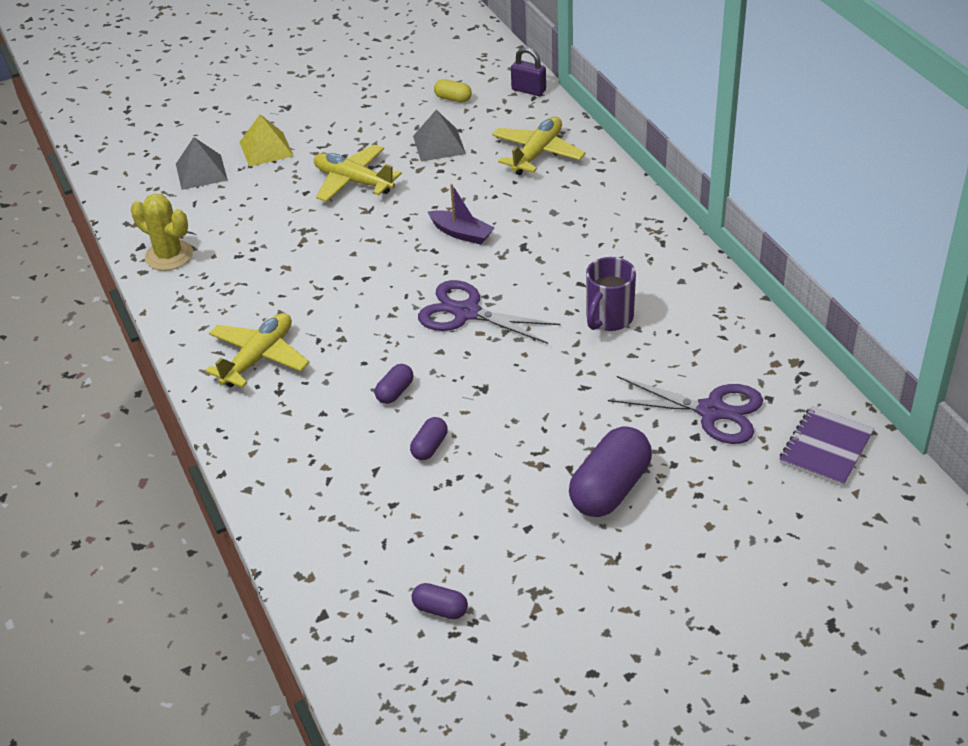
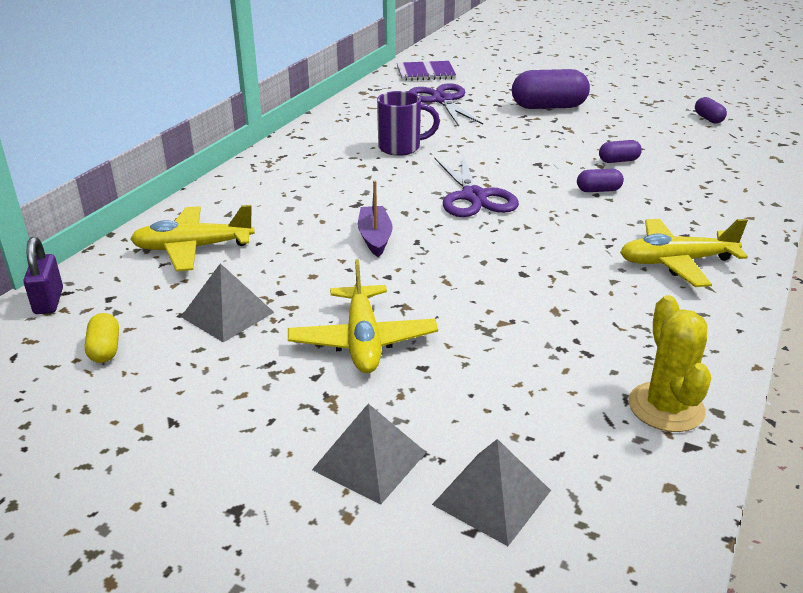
camera: 130 degrees left, 10 degrees down
(266, 149) = (369, 460): yellow pyramid -> grey pyramid

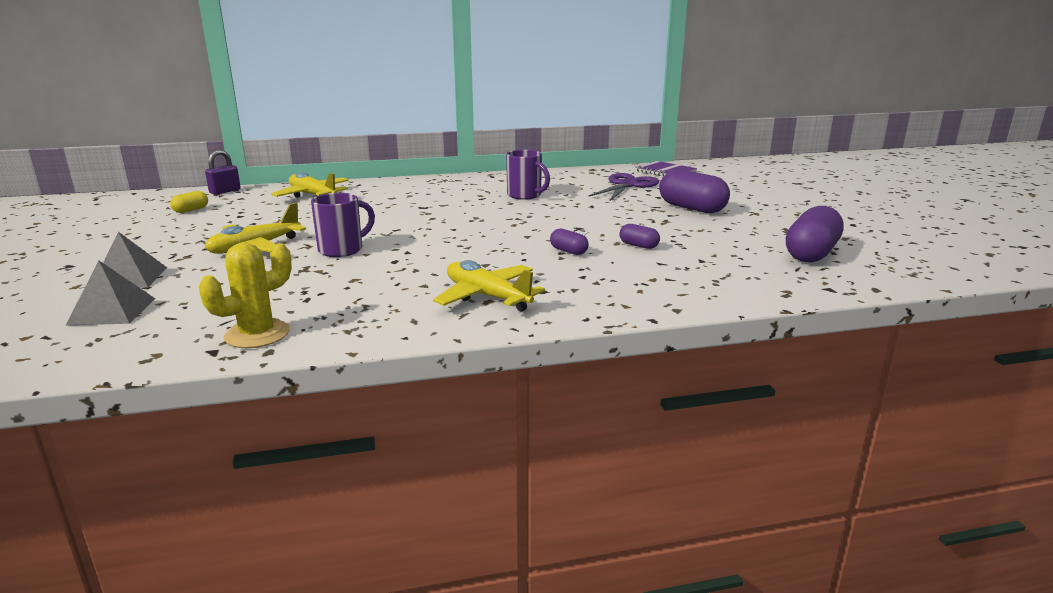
camera: 50 degrees right, 10 degrees down
(227, 314) = (250, 218): grey pyramid -> none
(375, 237) = (385, 220): purple boat -> none
(448, 290) = (342, 250): none -> purple mug
(474, 196) = (487, 226): purple scissors -> none
(708, 119) = (811, 254): purple capsule -> purple capsule, size x2.04

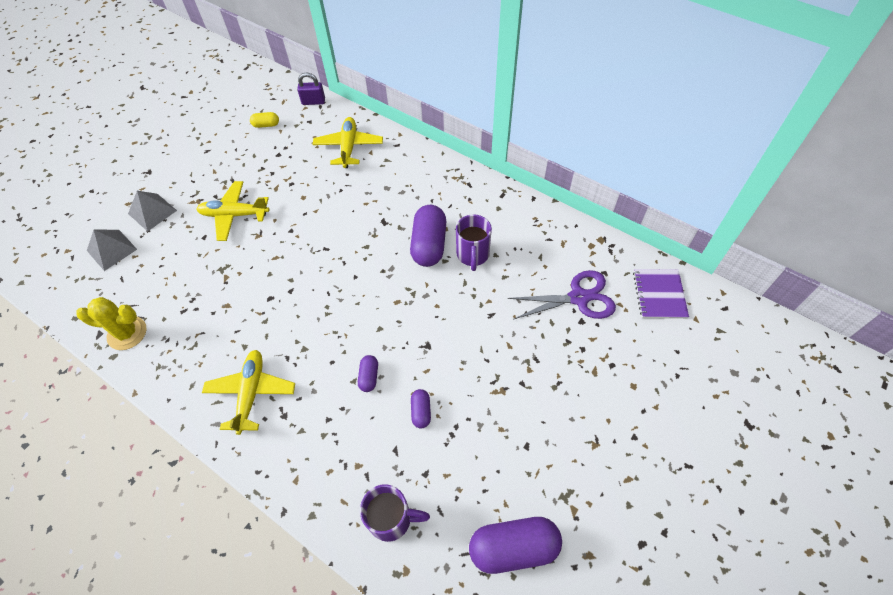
camera: 50 degrees right, 35 degrees up
(342, 250) = (265, 257): purple mug -> purple mug (391, 519)
(692, 208) = (557, 387): purple capsule -> purple capsule (429, 245)

